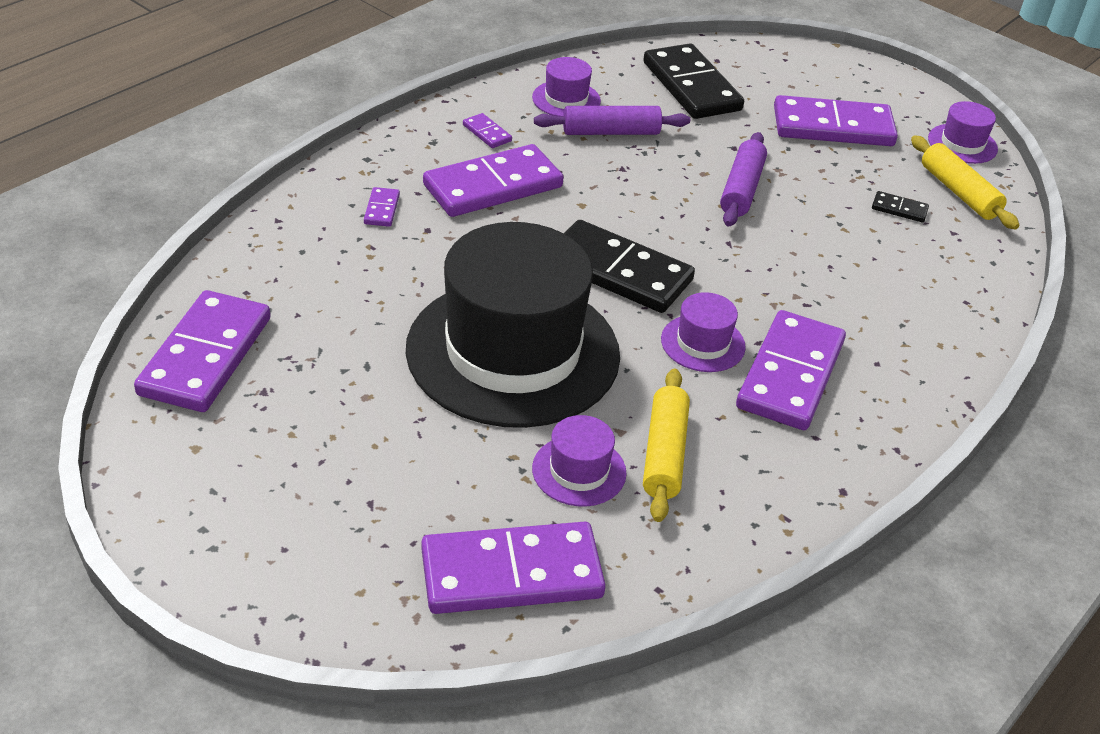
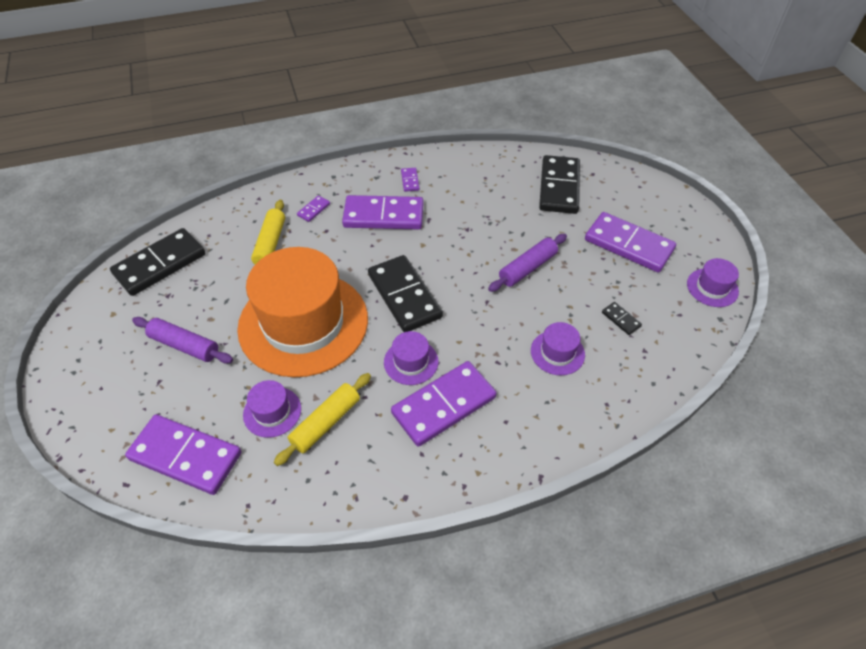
camera: 35 degrees right, 10 degrees up
(206, 356) = (160, 264): purple domino -> black domino
(513, 352) = (303, 323): black hat -> orange hat
(566, 99) = (474, 173): purple hat -> purple hat (557, 352)
(611, 132) = (481, 203): purple rolling pin -> purple rolling pin (184, 346)
(959, 192) = (675, 322): yellow rolling pin -> yellow rolling pin (270, 244)

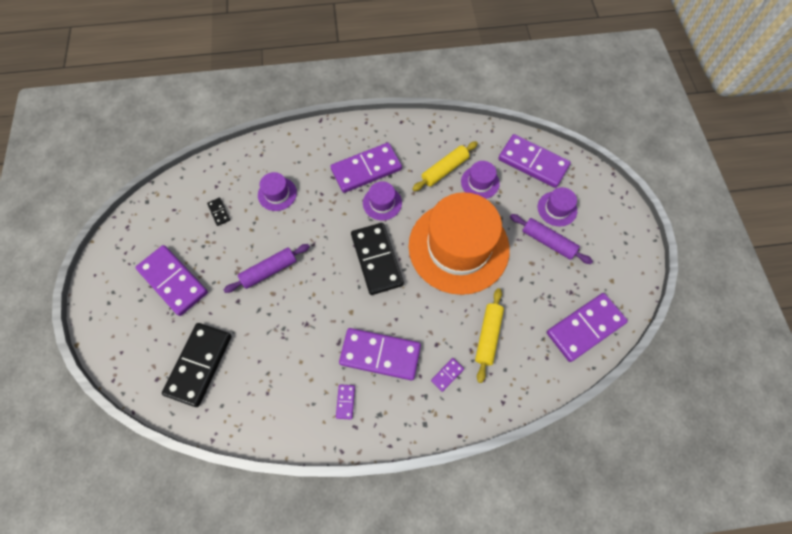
camera: 170 degrees left, 15 degrees up
(160, 264) = (585, 327): black domino -> purple domino
(712, 287) = (134, 228): purple hat -> purple hat (557, 209)

